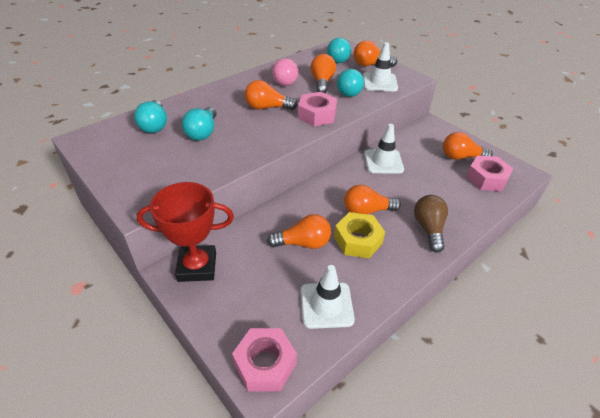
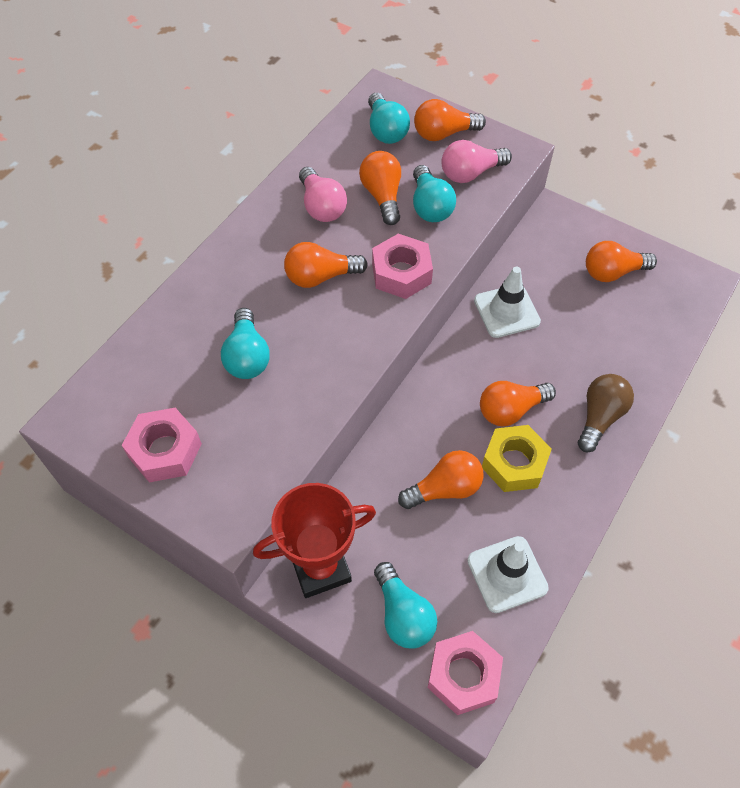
camera: 15 degrees left, 15 degrees up
(154, 125) = (166, 361): turquoise light bulb -> turquoise light bulb (403, 615)
(379, 82) = (470, 173): white traffic cone -> pink light bulb
(428, 228) = (600, 417): brown light bulb -> brown light bulb turned 45 degrees clockwise
(486, 178) = (656, 305): pink nut -> pink nut (165, 450)

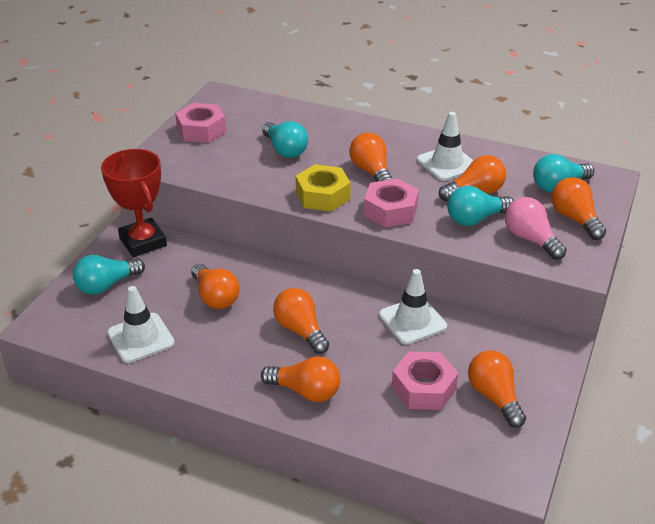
camera: 80 degrees right, 20 degrees down
(247, 356) = (285, 150): turquoise light bulb -> turquoise light bulb turned 105 degrees counterclockwise
(322, 206) = (447, 163): pink light bulb -> white traffic cone
(463, 675) = (58, 320): pink nut -> pink nut (423, 388)
(514, 463) = (245, 336): yellow nut -> yellow nut (322, 195)
(600, 417) = (306, 391): brown light bulb -> orange light bulb

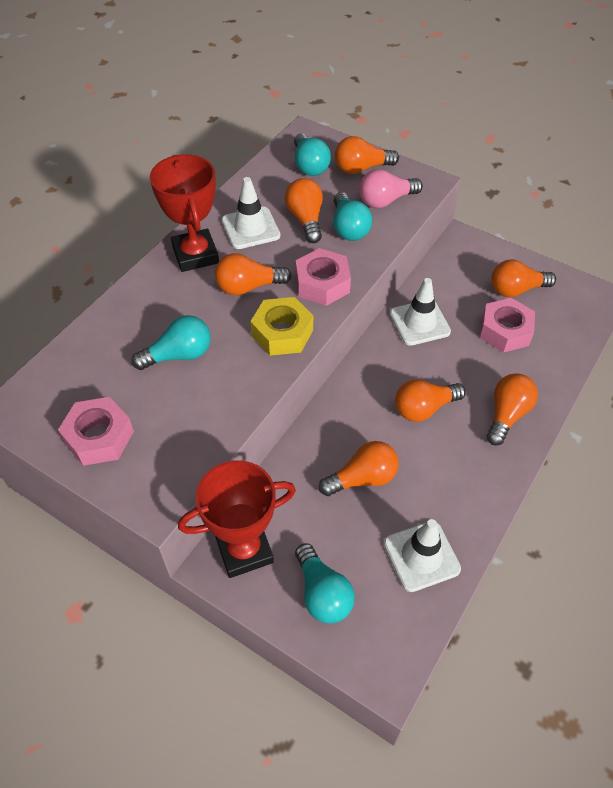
camera: 80 degrees left, 15 degrees up
(400, 141) = (195, 255): none -> red trophy

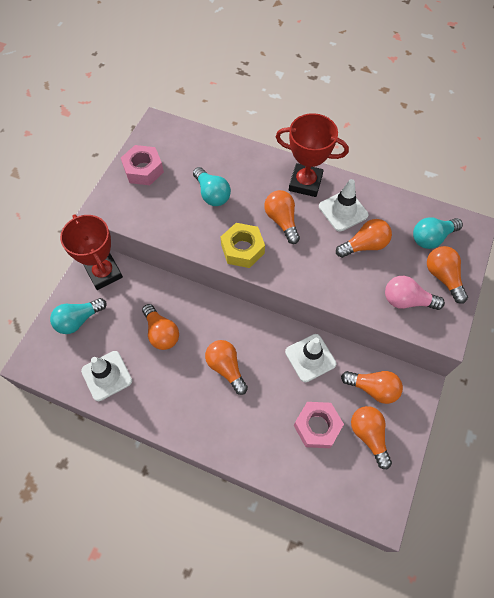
camera: 80 degrees right, 10 degrees up
(195, 255) = (305, 183): red trophy -> red trophy turned 45 degrees clockwise
(322, 284) = (296, 267): pink nut -> none
(349, 228) = (364, 277): turquoise light bulb -> none
(385, 201) = (406, 300): pink light bulb -> pink light bulb turned 45 degrees counterclockwise
(507, 414) = (230, 430): orange light bulb -> orange light bulb (373, 388)

